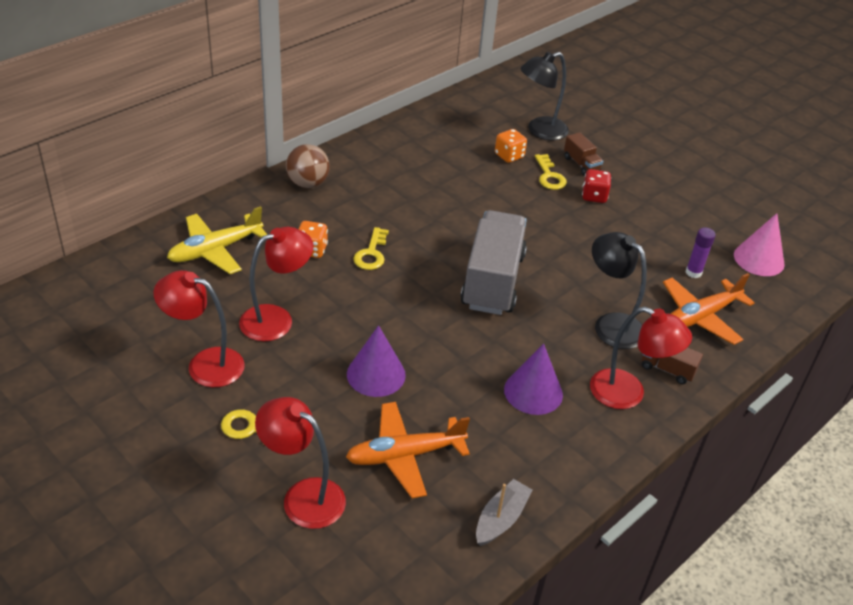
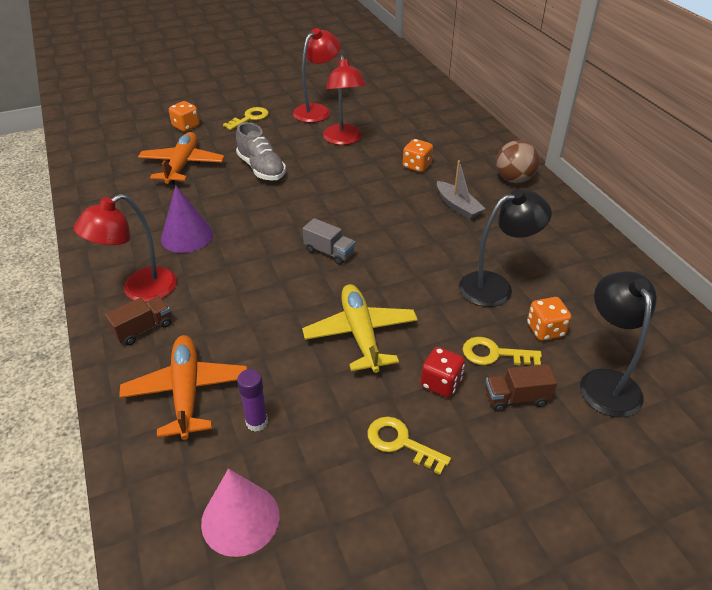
camera: 115 degrees right, 0 degrees up
(215, 250) = (433, 127): yellow plane -> yellow plane (360, 334)
(303, 496) = (186, 126): red lamp -> orange dice
(371, 253) = (399, 193): yellow key -> yellow key (400, 442)
(376, 374) = (261, 169): purple cone -> grey shoe
(493, 281) = (329, 252): grey truck -> grey truck, size x0.44
(501, 519) = (99, 190): grey boat -> grey boat (458, 206)
(611, 324) = (225, 312): black lamp -> black lamp (495, 286)

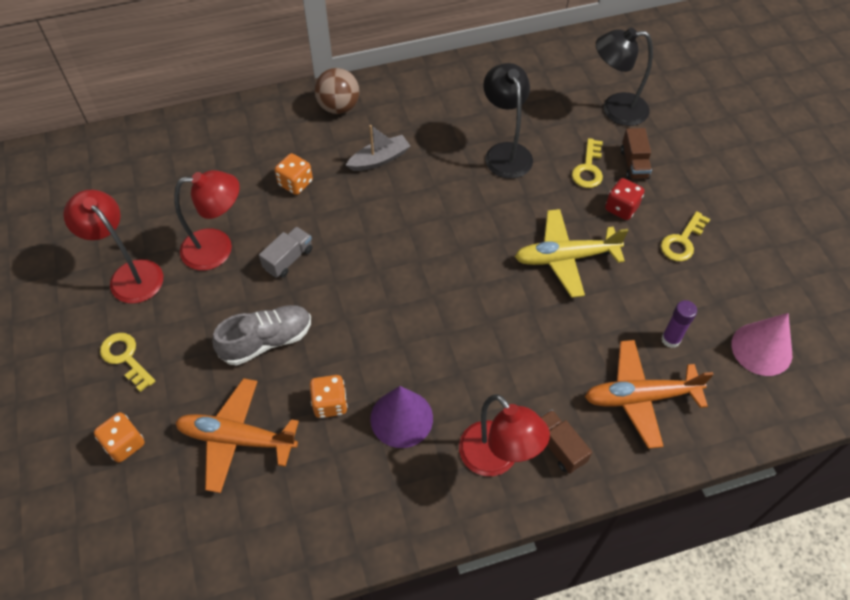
camera: 85 degrees left, 15 degrees up
(329, 252) = (445, 276): grey truck -> grey truck (288, 259)
(545, 330) = (561, 131): orange dice -> orange dice (330, 403)

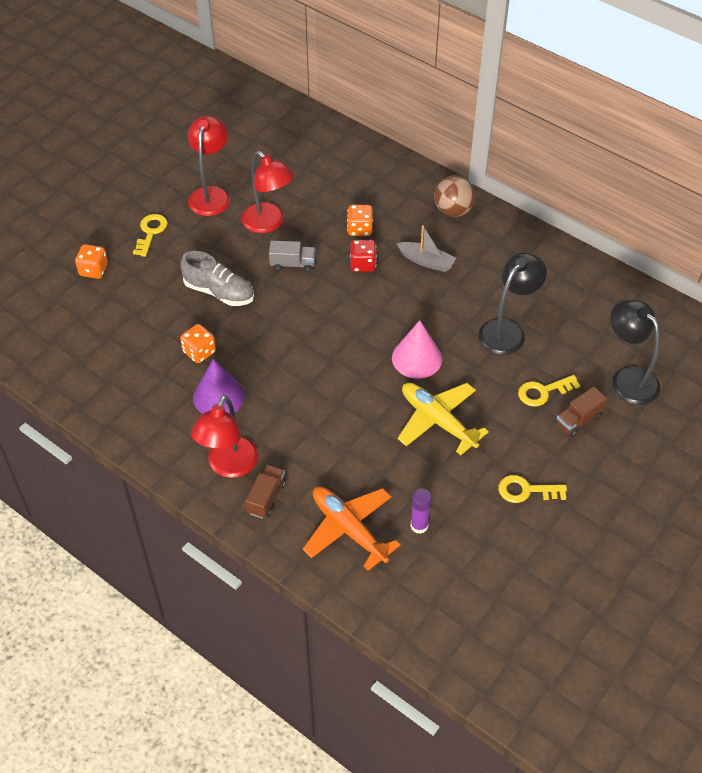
camera: 55 degrees right, 5 degrees down
(237, 438) = (138, 320): orange plane -> none
(621, 208) = (522, 433): red dice -> red dice (363, 264)
(761, 349) = (463, 593): pink cone -> pink cone (417, 358)

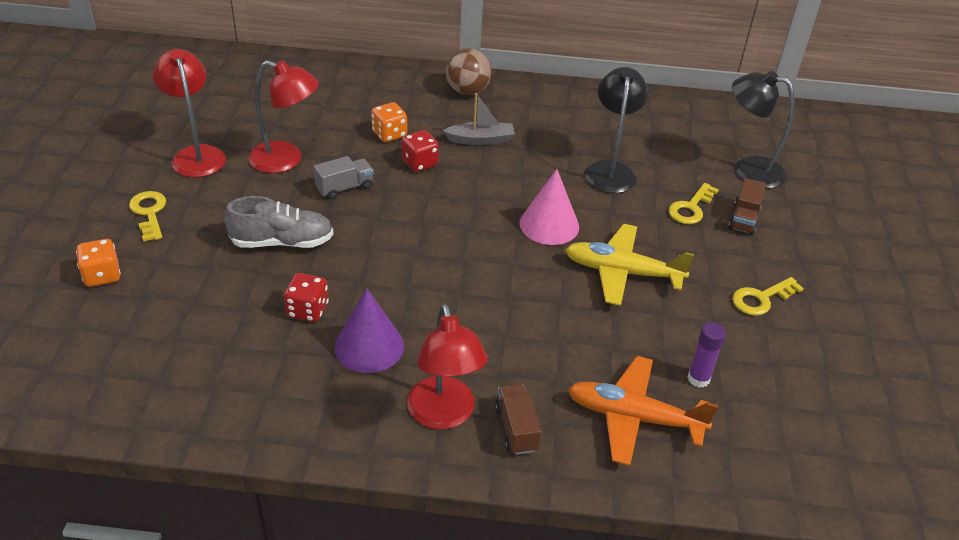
camera: 35 degrees left, 10 degrees down
(199, 352) = (307, 310): orange dice -> red dice

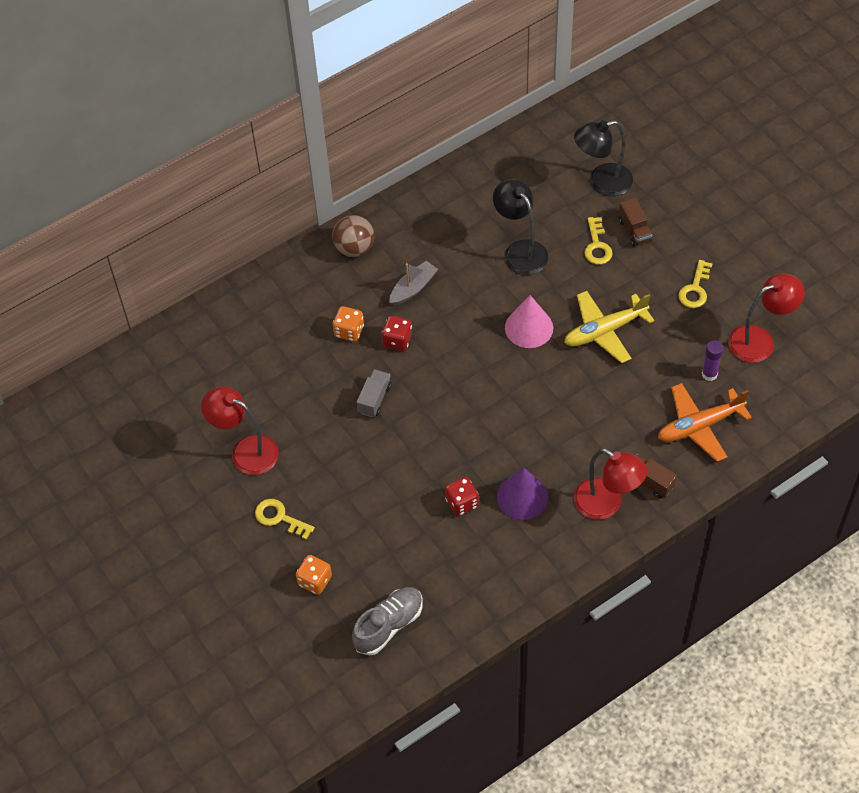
camera: 35 degrees left, 15 degrees up
(282, 242) = (389, 470): grey shoe -> grey shoe (388, 625)
(286, 160) = (310, 407): red lamp -> red lamp (760, 340)

